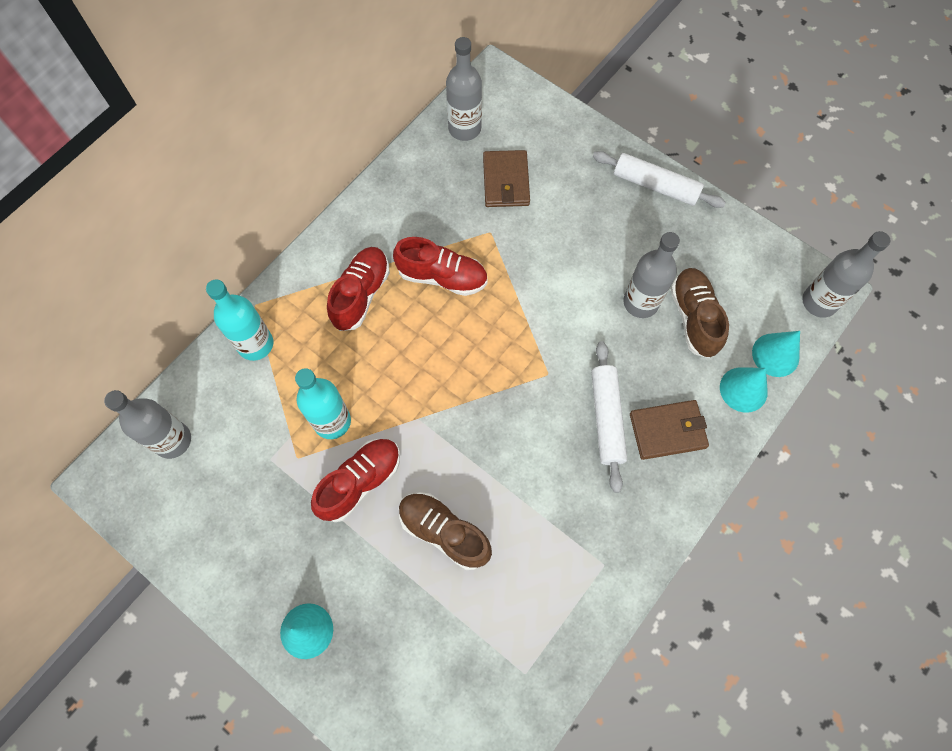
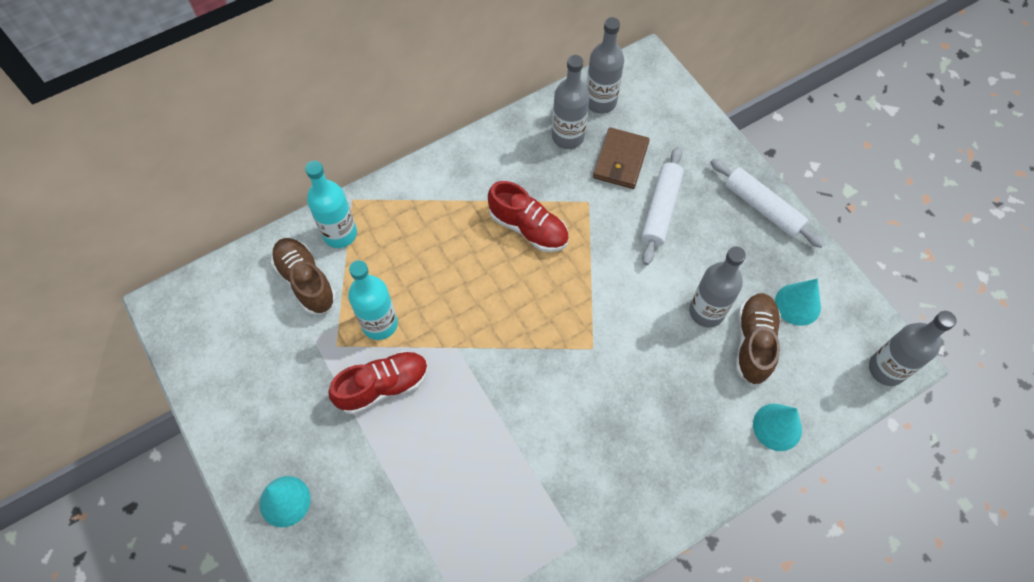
camera: 20 degrees right, 5 degrees down
(173, 440) = (237, 293): grey bottle -> grey bottle (568, 137)
(361, 294) = (449, 220): red shoe -> none
(444, 532) = (441, 458): brown shoe -> brown shoe (306, 281)
(606, 418) = (632, 408): white rolling pin -> white rolling pin (660, 210)
(667, 430) = (687, 440): brown wallet -> none
(775, 355) = (822, 405): turquoise cone -> turquoise cone (797, 304)

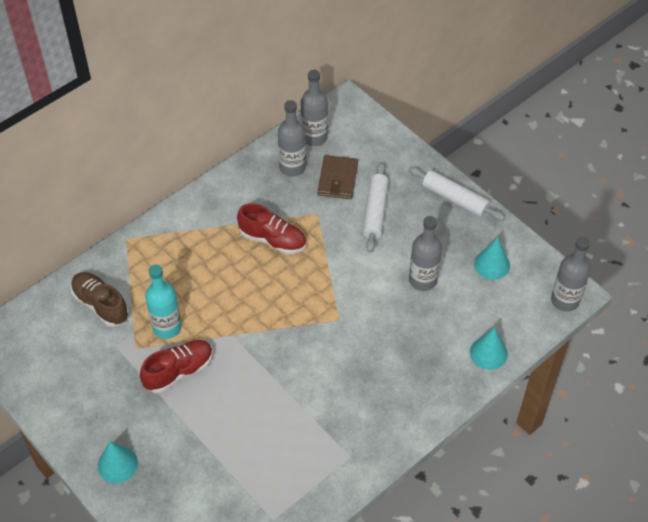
camera: 10 degrees left, 10 degrees down
(340, 234) = (121, 266): turquoise bottle -> none
(754, 343) = (462, 297): brown shoe -> none

